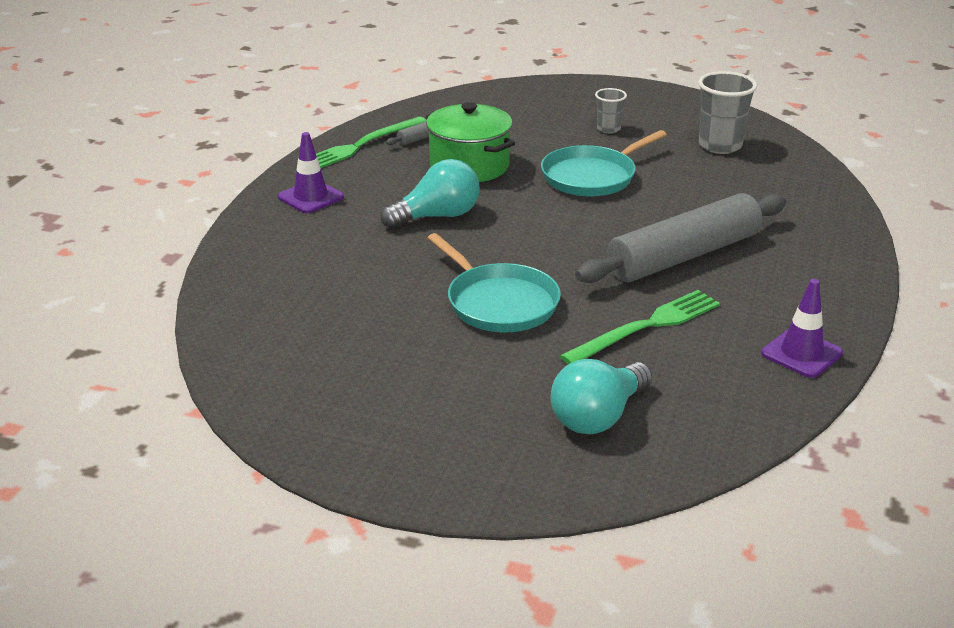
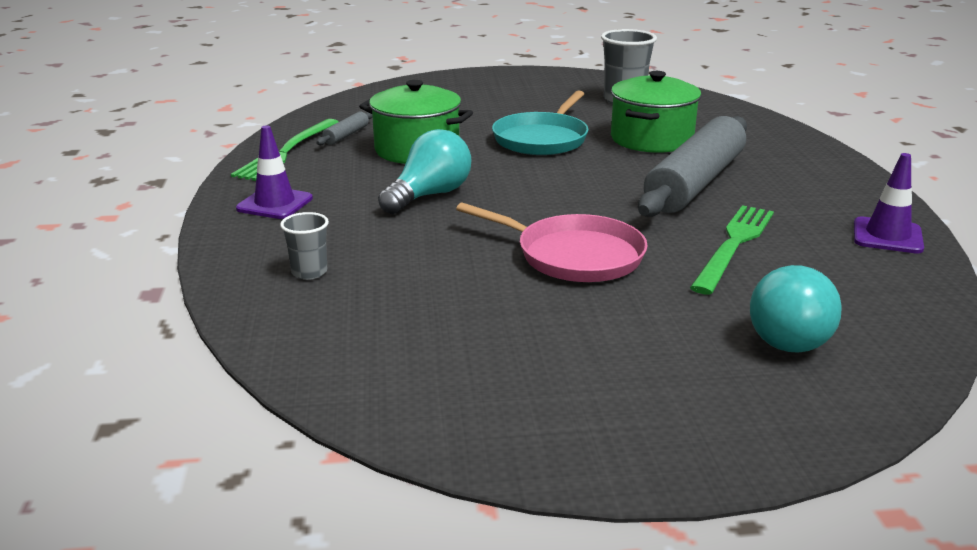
camera: 25 degrees left, 5 degrees down
(498, 303) = (573, 256): turquoise pan -> pink pan
(608, 129) = (515, 103): grey cup -> grey cup (309, 272)
(696, 198) = (651, 139): none -> green pot

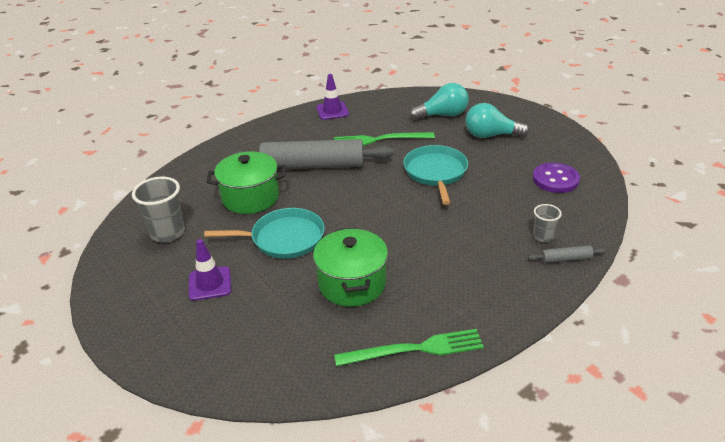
camera: 120 degrees left, 10 degrees up
(275, 204) = (495, 297): purple traffic cone -> purple traffic cone (210, 284)
(346, 135) = (354, 337): grey rolling pin -> grey rolling pin (566, 259)
(415, 350) = (555, 179): none -> purple button
(429, 195) = (418, 242): turquoise light bulb -> turquoise light bulb (491, 135)
(573, 256) = (436, 173): pink pan -> turquoise pan

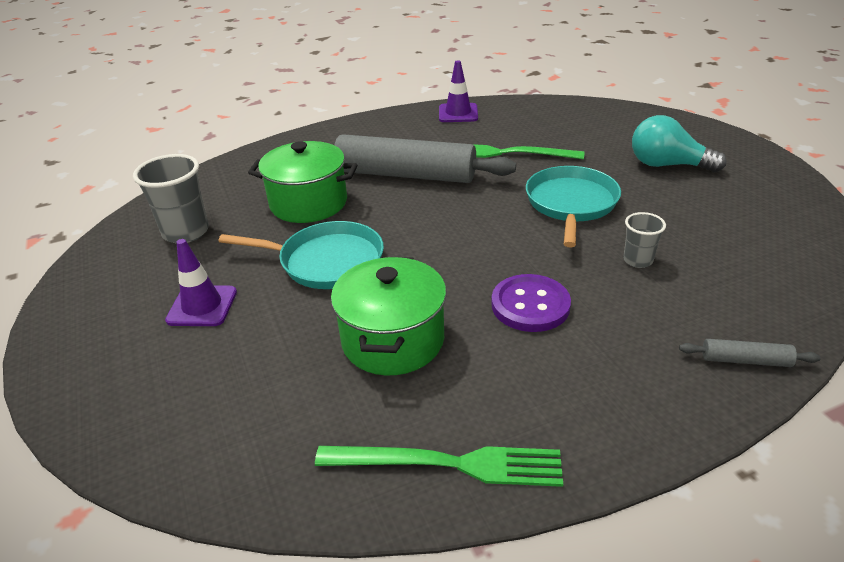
camera: 15 degrees right, 0 degrees up
(442, 115) = (605, 132): turquoise light bulb -> none
(543, 236) = (714, 318): grey cup -> grey cup (638, 260)
(555, 179) = (754, 236): purple button -> purple button (530, 305)

